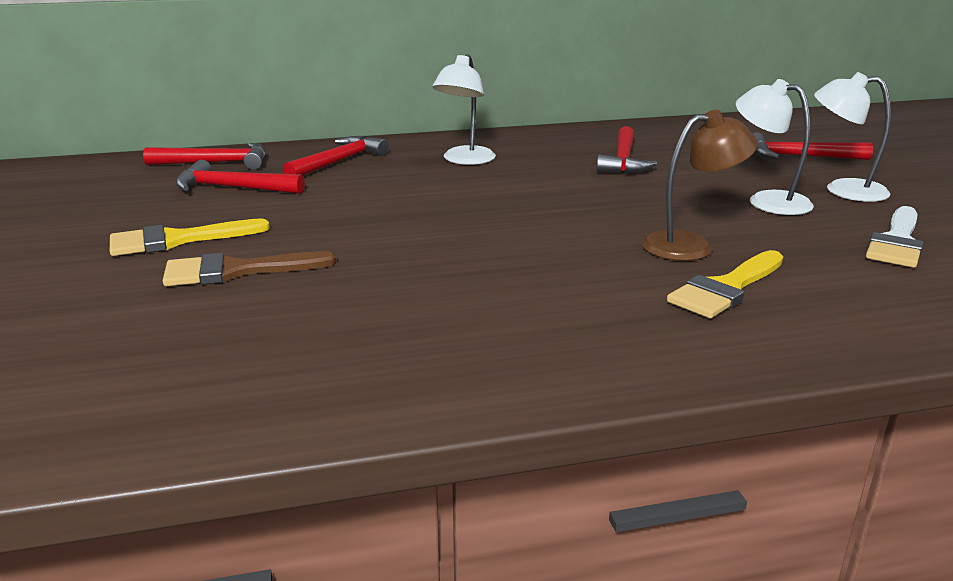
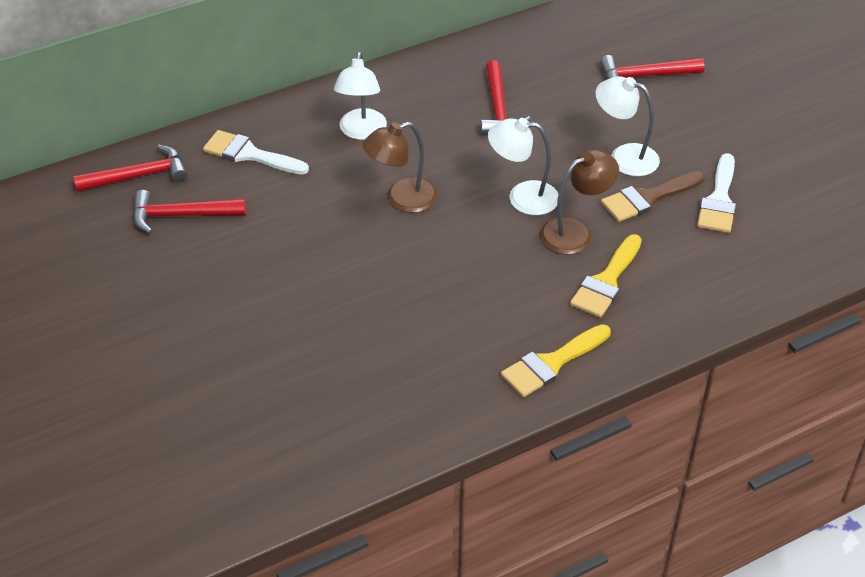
camera: 15 degrees left, 20 degrees up
(177, 240) = (186, 299): yellow brush -> yellow brush (551, 363)
(236, 271) = (258, 328): brown brush -> brown brush (647, 198)
(338, 162) = (249, 154): red hammer -> white brush
(482, 202) = (401, 199): none -> brown lamp
(843, 190) = (681, 128): white lamp -> white lamp (522, 197)

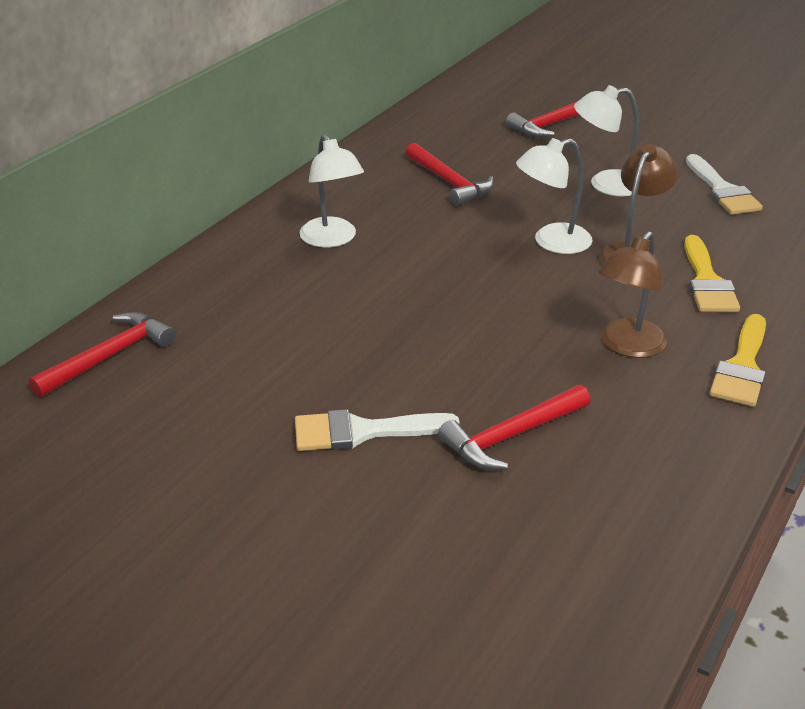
camera: 30 degrees left, 10 degrees down
(182, 215) = (201, 377): red hammer -> red hammer (512, 436)
(249, 154) = (227, 295): white brush -> white brush (362, 432)
(401, 199) = (436, 281): brown lamp -> brown lamp (627, 346)
(647, 198) = (662, 208): brown brush -> none

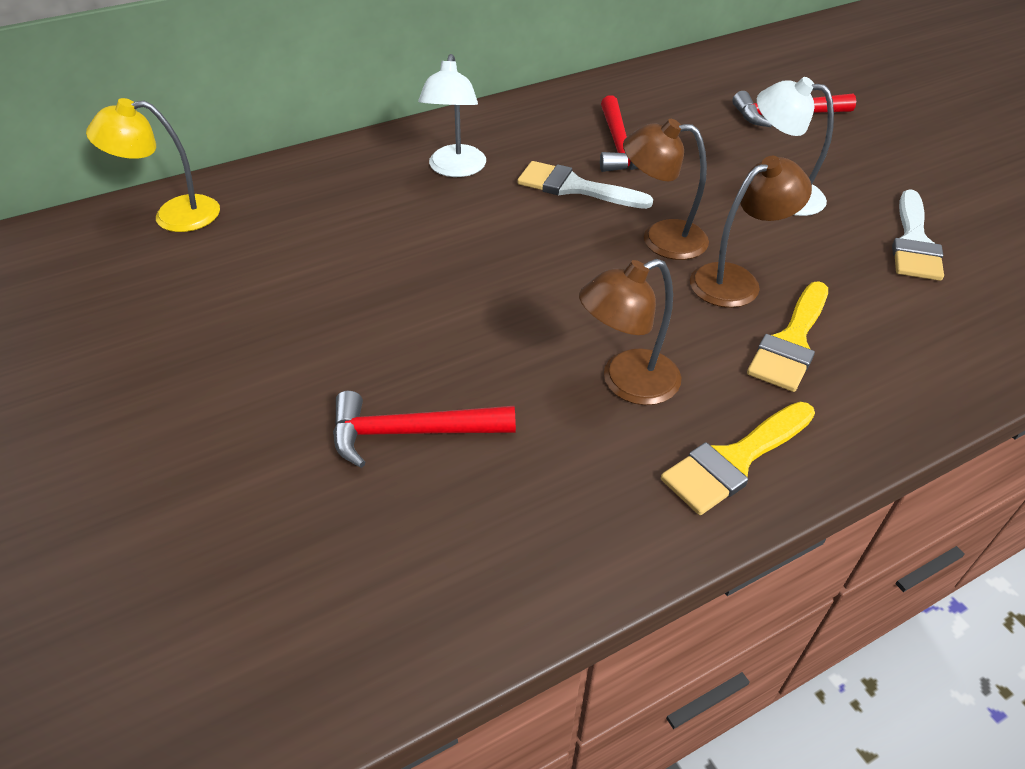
camera: 30 degrees right, 10 degrees up
(108, 357) = (173, 215): red hammer -> yellow lamp
(362, 432) = (287, 368): white brush -> white brush (574, 187)
(551, 242) = (660, 239): white lamp -> brown lamp

